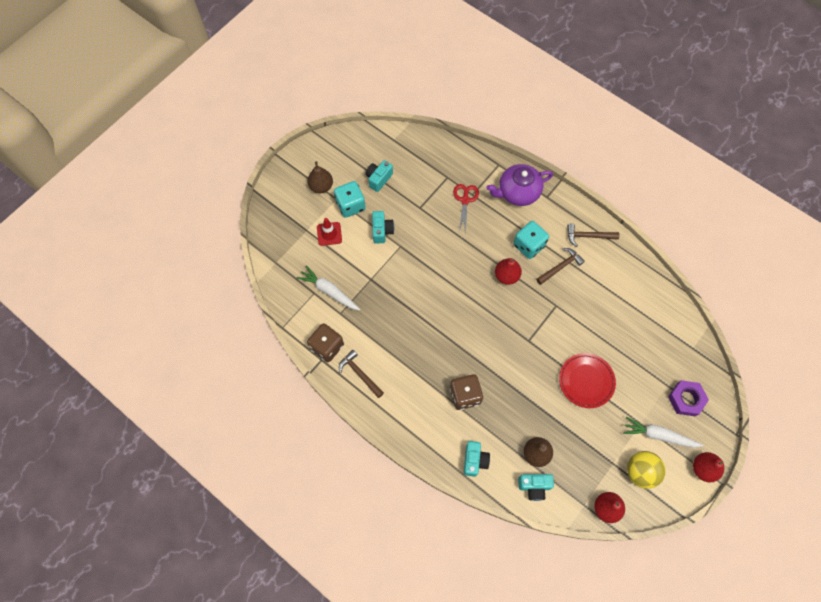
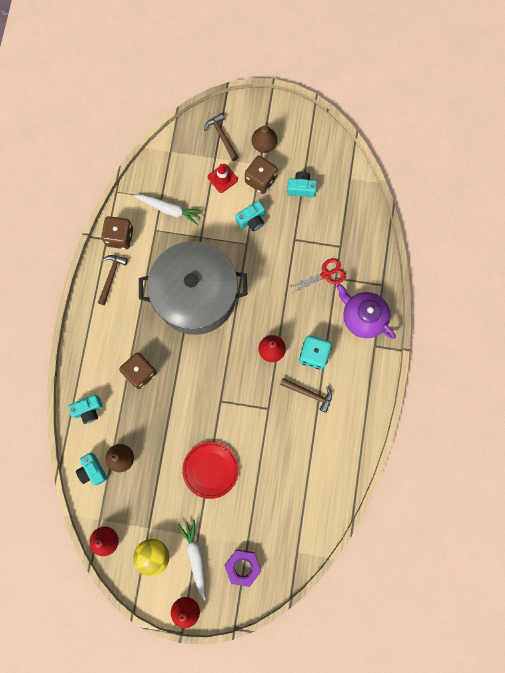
camera: 60 degrees right, 10 degrees up
(329, 291) = (170, 210): white carrot -> white carrot turned 105 degrees clockwise
(350, 205) = (260, 180): turquoise dice -> brown dice
(421, 311) = (195, 295): none -> grey pot
(588, 236) = (356, 403): brown hammer -> brown hammer (222, 136)

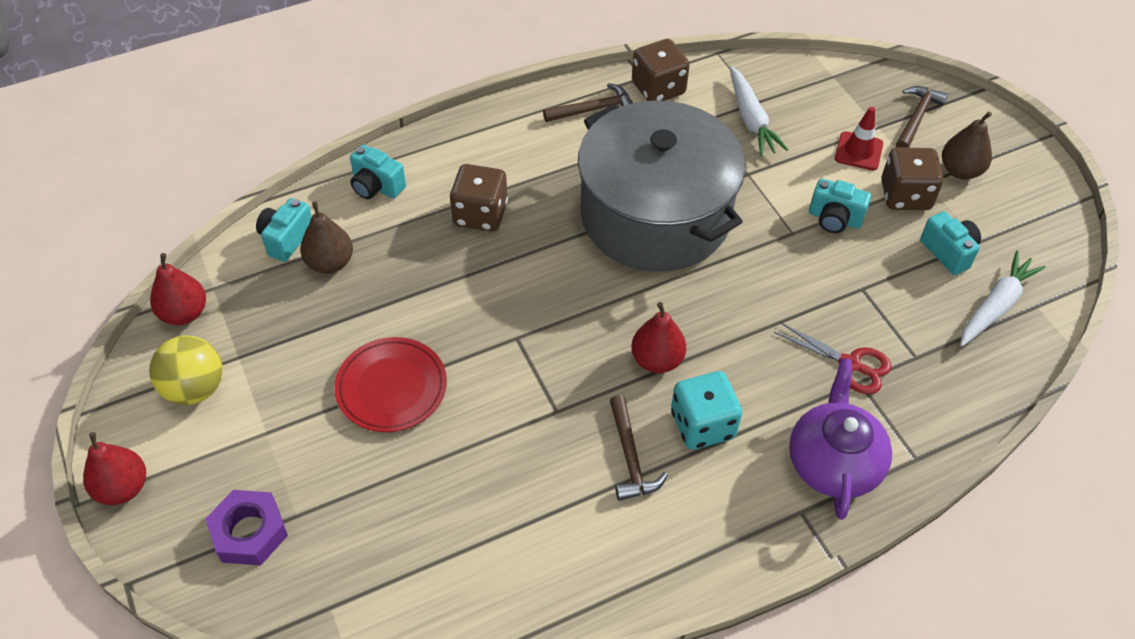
camera: 55 degrees right, 25 degrees down
(195, 557) = (226, 450): white carrot -> white carrot (996, 306)

